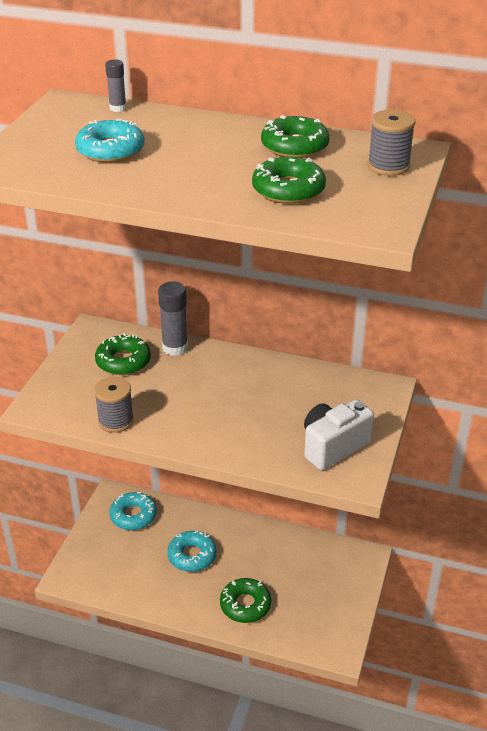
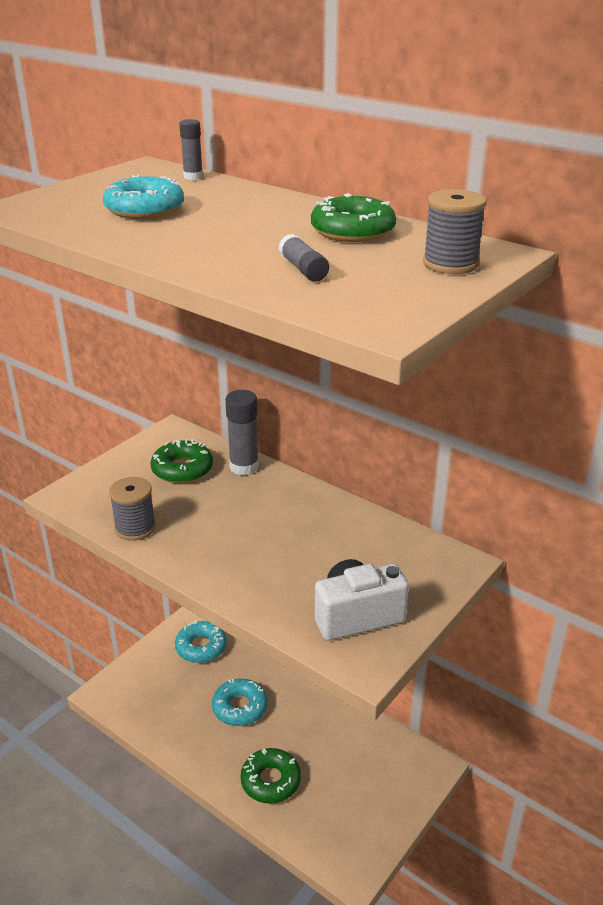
camera: 20 degrees right, 5 degrees down
(288, 190) = (303, 269): green donut -> grey glue stick

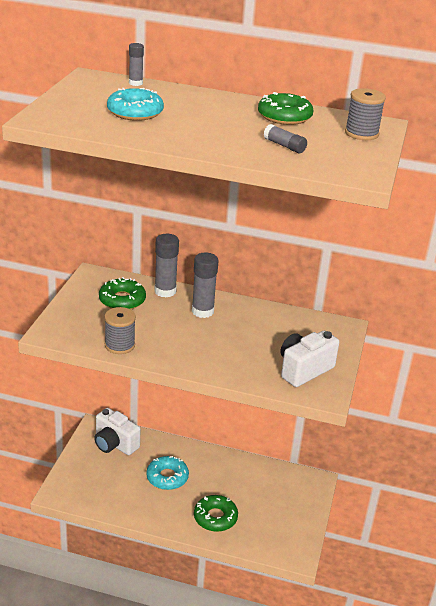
camera: 25 degrees left, 0 degrees up
(201, 647) = (114, 444): turquoise donut -> white camera
(273, 502) = (202, 311): none -> grey glue stick

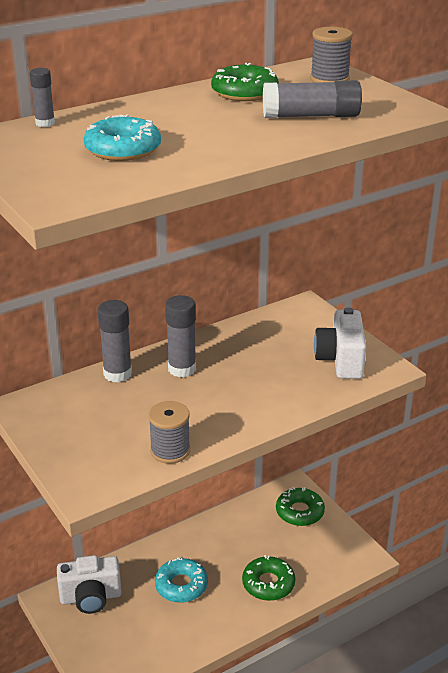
camera: 45 degrees left, 0 degrees up
(122, 300) = (94, 409): green donut -> green donut (299, 512)
(284, 146) = (311, 116): grey glue stick -> grey glue stick, size x1.78

